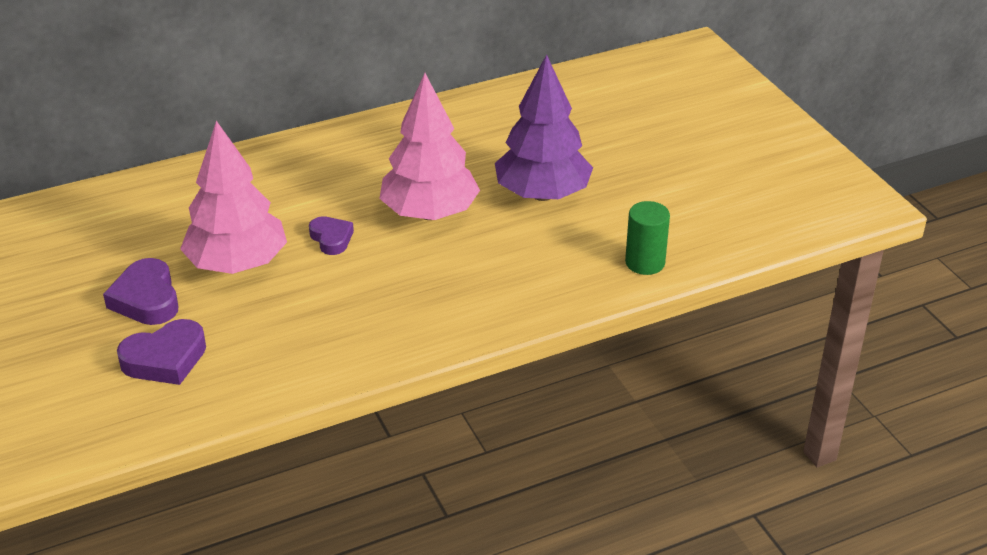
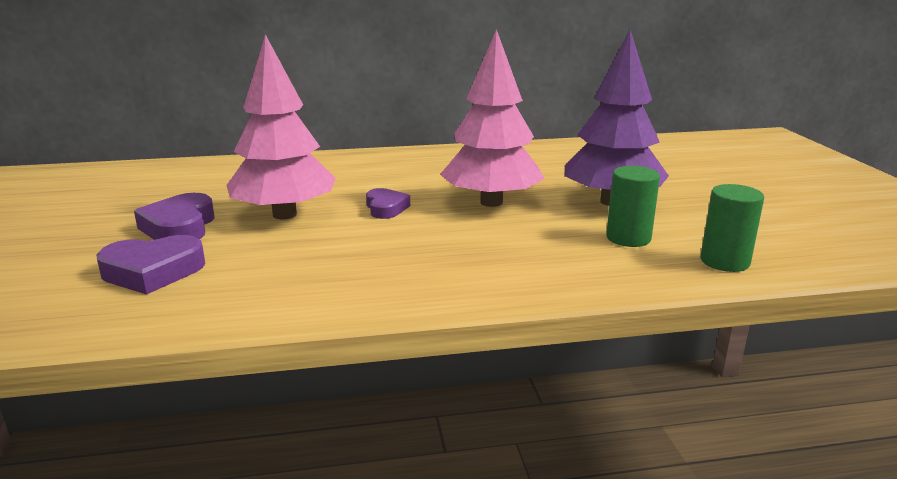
camera: 15 degrees right, 15 degrees down
(564, 245) = (628, 238): none -> green cylinder

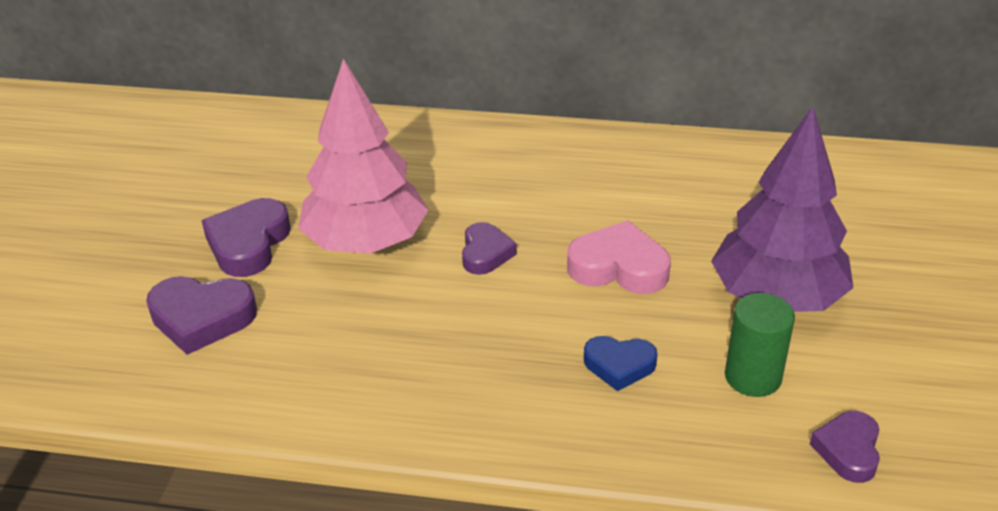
camera: 20 degrees right, 15 degrees up
(491, 202) = (618, 267): pink tree -> pink heart
(528, 246) = (619, 365): none -> blue heart
(724, 261) = (848, 450): green cylinder -> purple heart

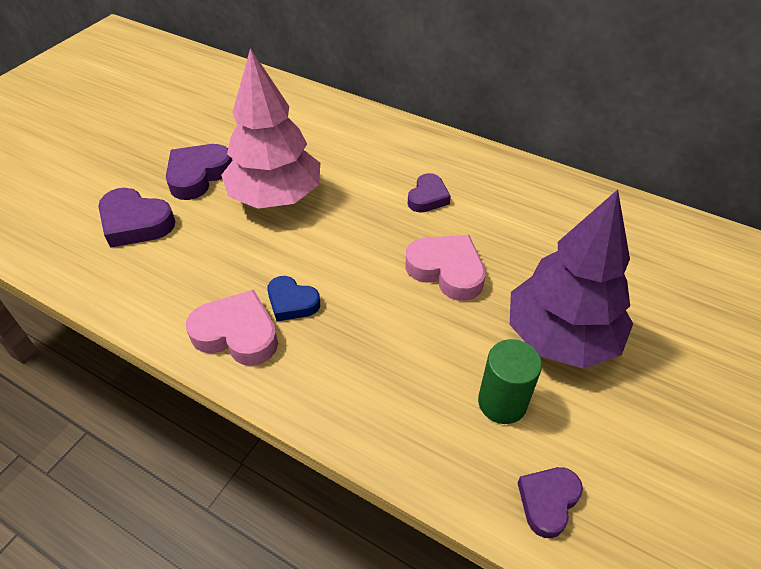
camera: 20 degrees right, 10 degrees up
(417, 399) = (237, 334): none -> pink heart
(485, 253) = (353, 229): purple heart -> purple heart (428, 197)
(619, 365) = (400, 356): blue heart -> blue heart (292, 302)

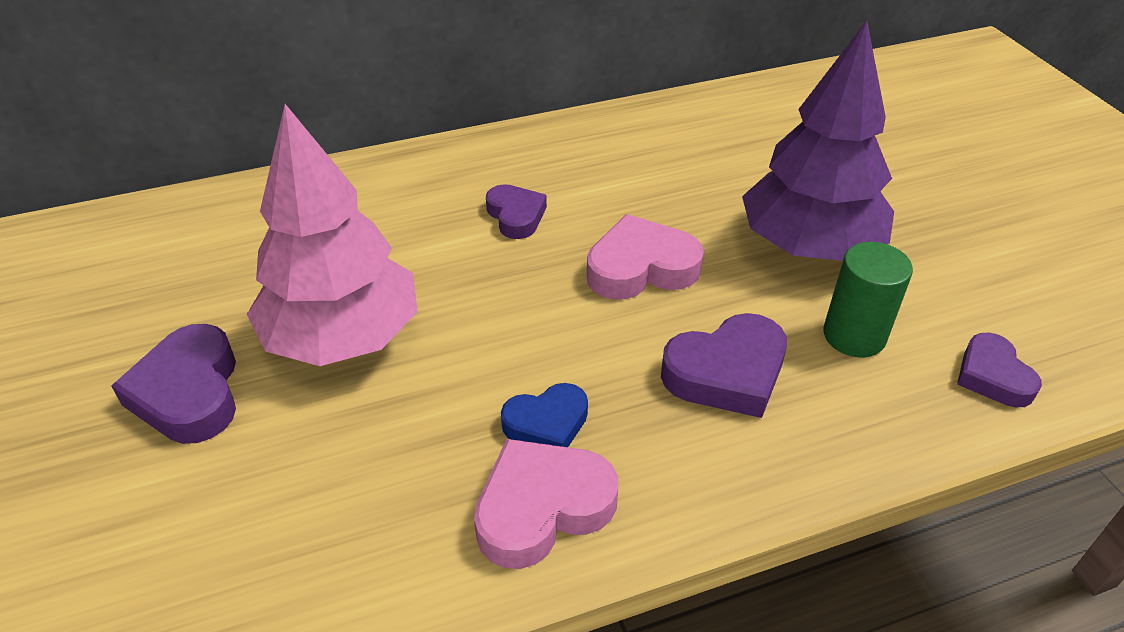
camera: 50 degrees left, 5 degrees down
(135, 223) = (188, 518): purple heart -> purple heart (727, 373)

